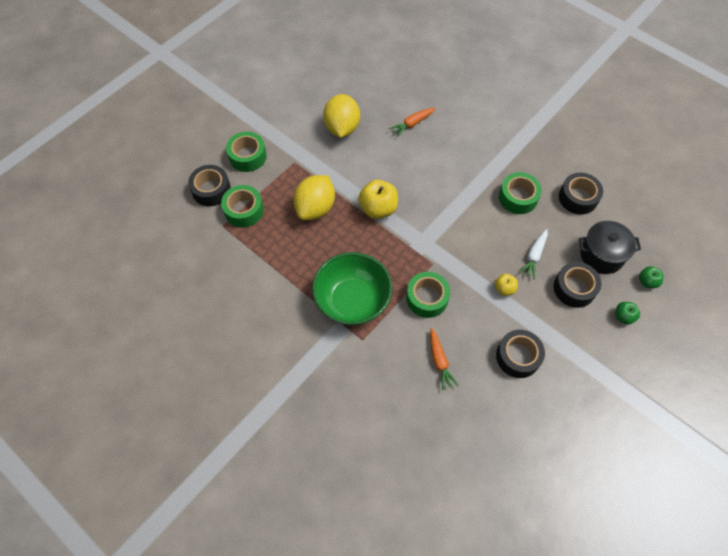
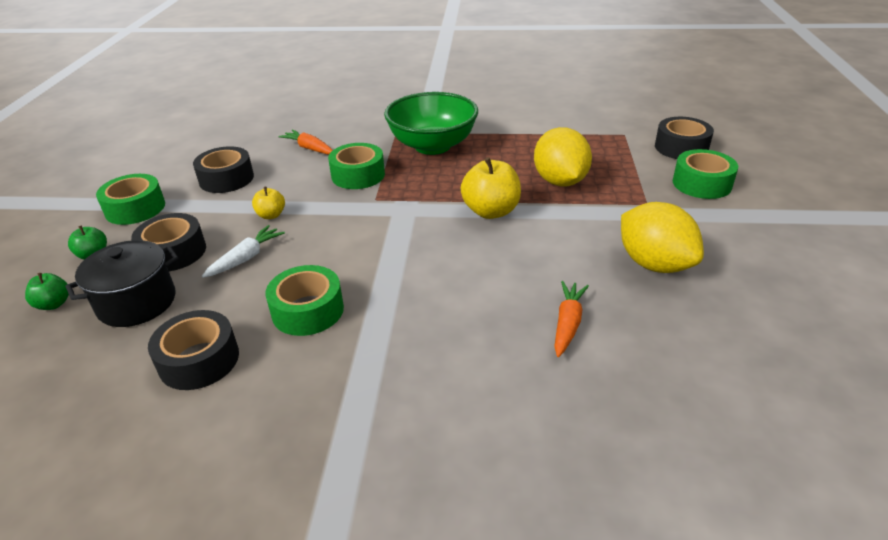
camera: 145 degrees right, 25 degrees down
(244, 210) = (625, 150): green tape -> green tape (135, 208)
(534, 256) = (246, 258): white carrot -> white carrot turned 45 degrees clockwise

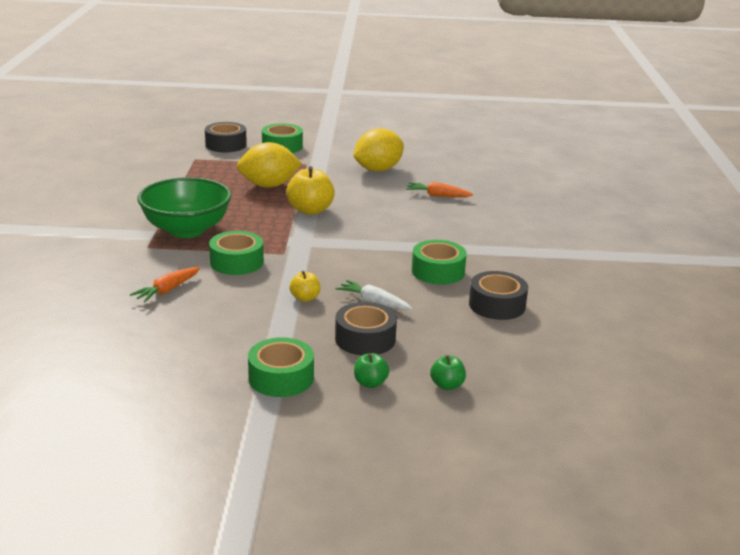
camera: 95 degrees left, 10 degrees down
(137, 302) = (439, 343): black pot -> none
(226, 179) = (225, 331): black tape -> none

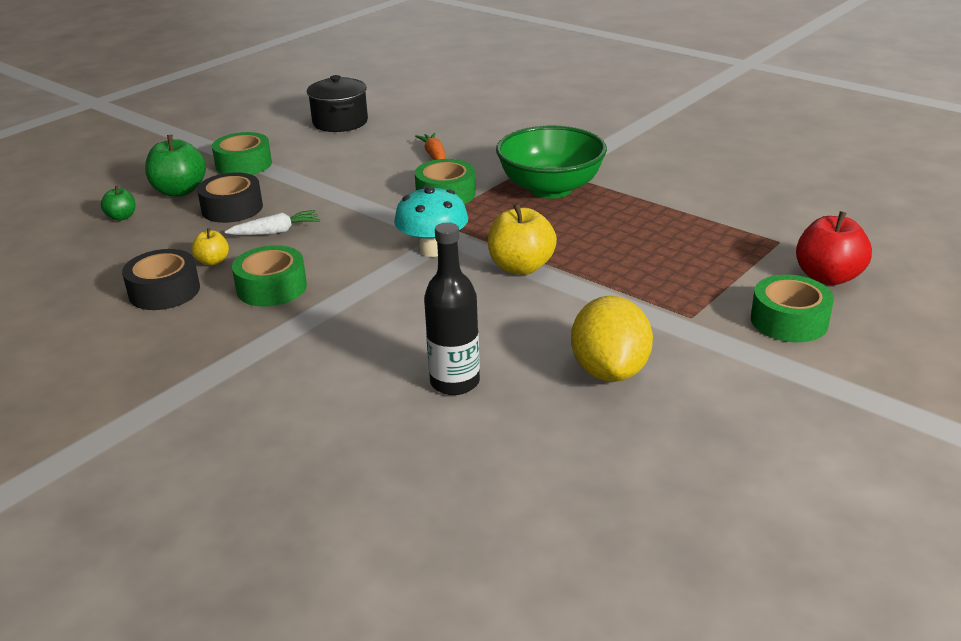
camera: 130 degrees right, 5 degrees up
(123, 372) = (340, 122): none -> black pot
(226, 145) = (828, 277): black tape -> red apple
(269, 185) = (630, 264): yellow lemon -> none
(305, 298) = (333, 204): yellow apple -> yellow apple (213, 261)
(323, 240) = (433, 249): none -> turquoise mushroom
(370, 383) = (179, 191): green apple -> green apple, size x1.85
(438, 196) = (455, 382): orange carrot -> black bottle

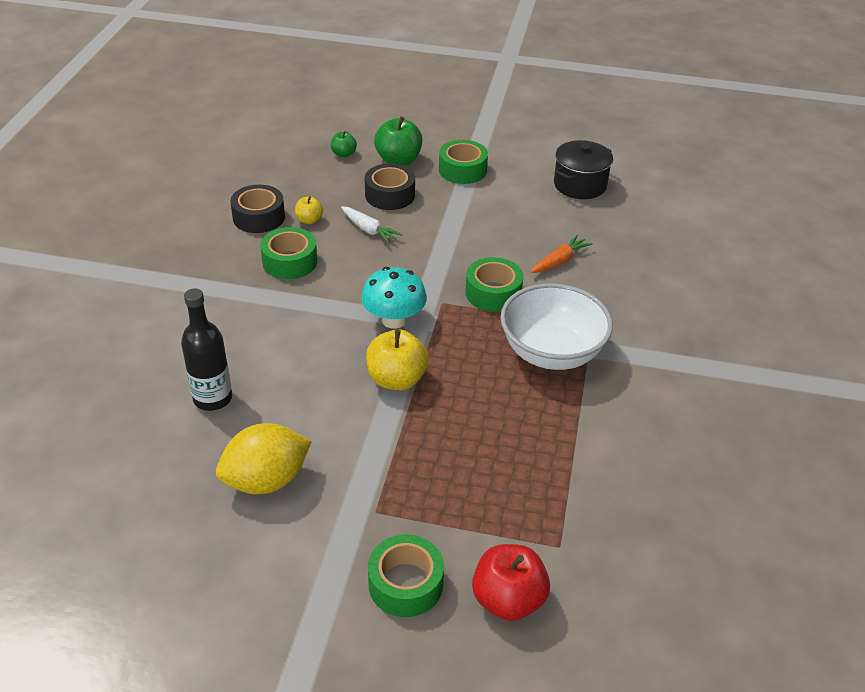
camera: 60 degrees right, 10 degrees up
(550, 188) = (551, 352): green bowl -> white bowl

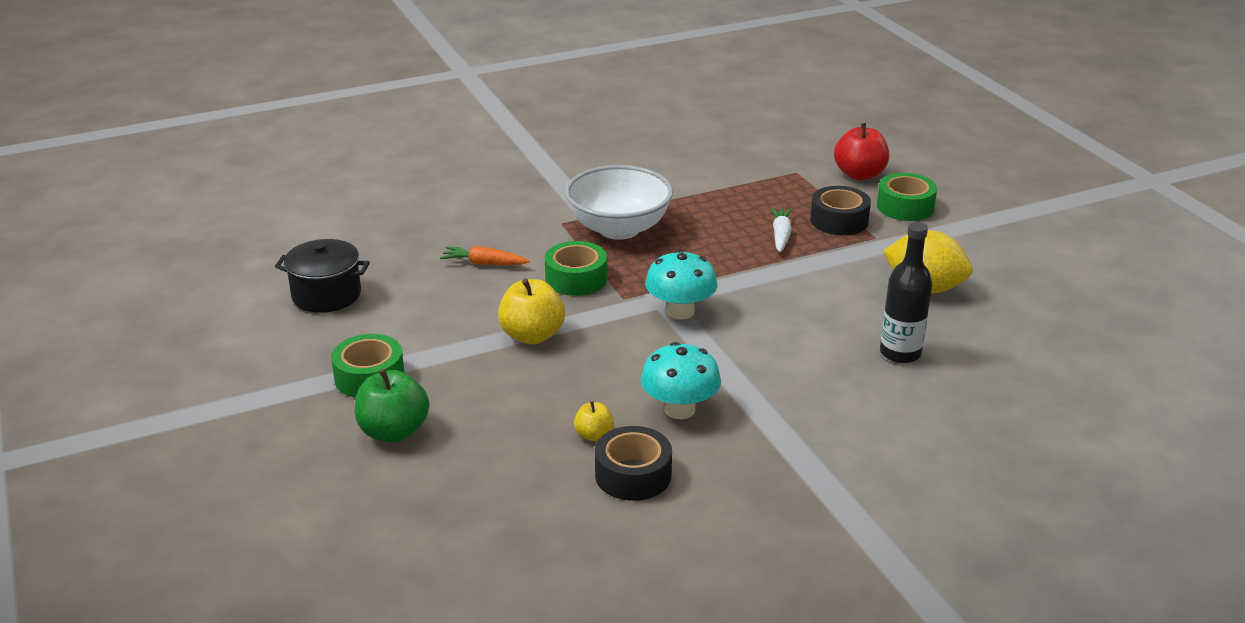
camera: 125 degrees left, 10 degrees down
(290, 262) = (679, 409): green tape -> turquoise mushroom
(344, 154) = (422, 482): green apple -> none
(369, 230) = (563, 386): white carrot -> white carrot (781, 235)
(390, 195) = (479, 403): black tape -> black tape (839, 220)
(396, 379) = (747, 280): yellow apple -> yellow apple (532, 335)

